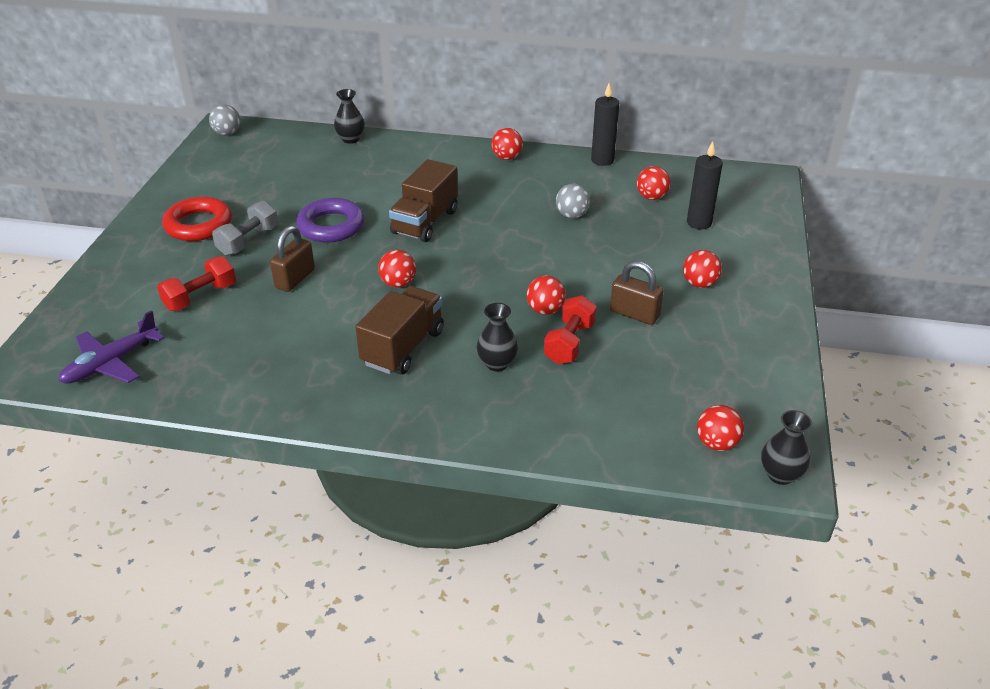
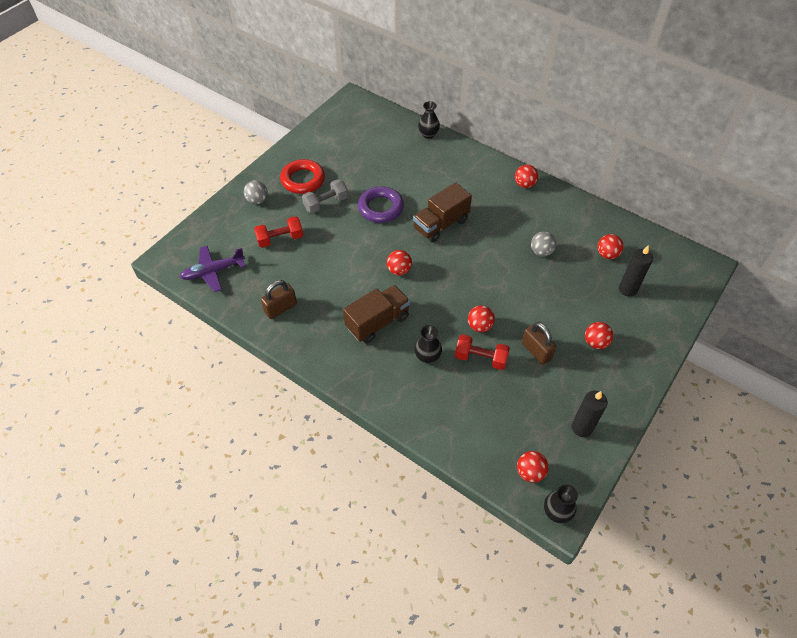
camera: 25 degrees right, 15 degrees up
(227, 133) = (353, 105): grey ball -> grey ball (257, 200)
(295, 279) = (339, 244): brown padlock -> brown padlock (280, 308)
(569, 343) = (480, 358): red dumbbell -> red dumbbell turned 60 degrees clockwise
(602, 160) = (591, 208): black candle -> black candle (582, 428)

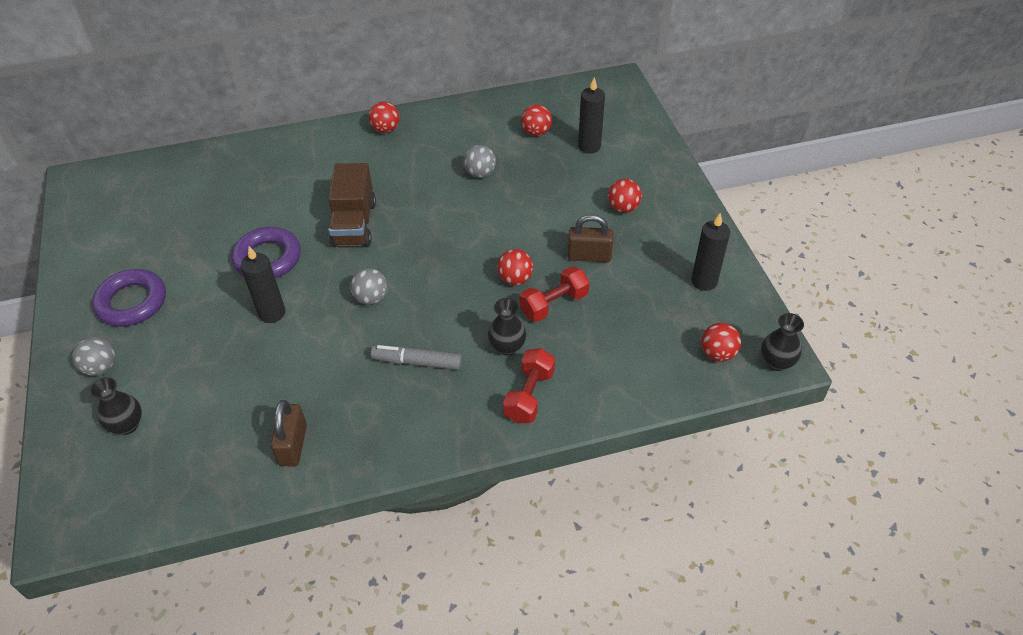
camera: 50 degrees left, 5 degrees down
(213, 272) = (151, 486): purple plane -> none
(280, 239) = (190, 381): red dumbbell -> red dumbbell (529, 395)
(303, 180) = (132, 302): red ring -> purple ring
(326, 203) = (196, 303): grey dumbbell -> none
(349, 237) = (272, 313): none -> black candle
(377, 322) = (417, 362): brown truck -> grey marker
(399, 270) = (371, 298): red ball -> grey ball
(428, 134) = (222, 154): black vase -> black vase (127, 425)

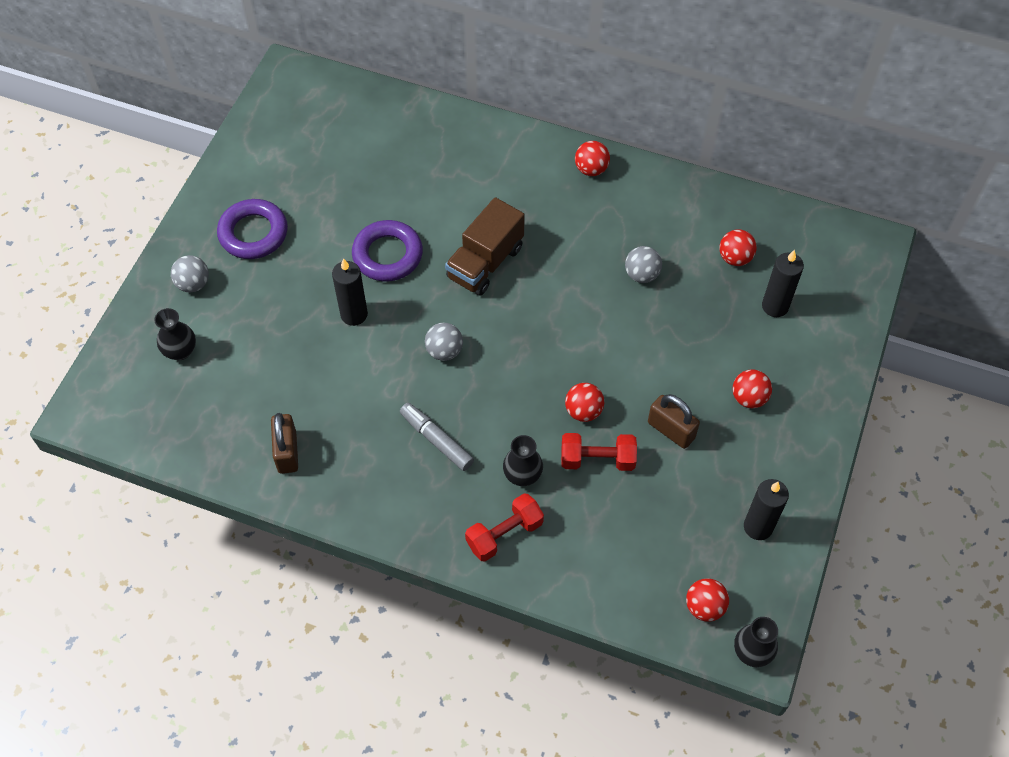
camera: 35 degrees right, 10 degrees up
(293, 445) = (287, 452): brown padlock -> brown padlock turned 45 degrees counterclockwise

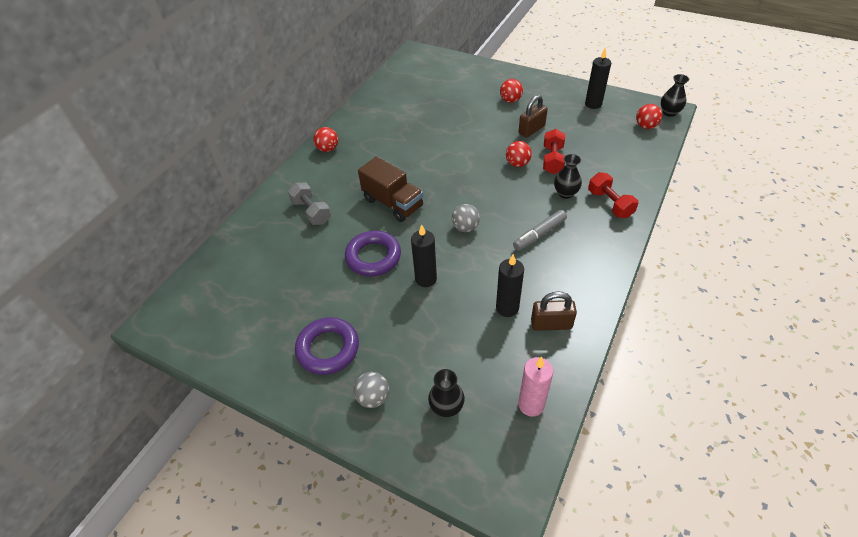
camera: 80 degrees left, 10 degrees down
(181, 430) = (531, 405): none -> pink candle
(462, 176) = (311, 212): none -> grey dumbbell
(641, 274) = (418, 133): grey ball -> none
(735, 258) = (413, 97): red ball -> none
(775, 306) = (449, 86): black candle -> black candle (507, 308)

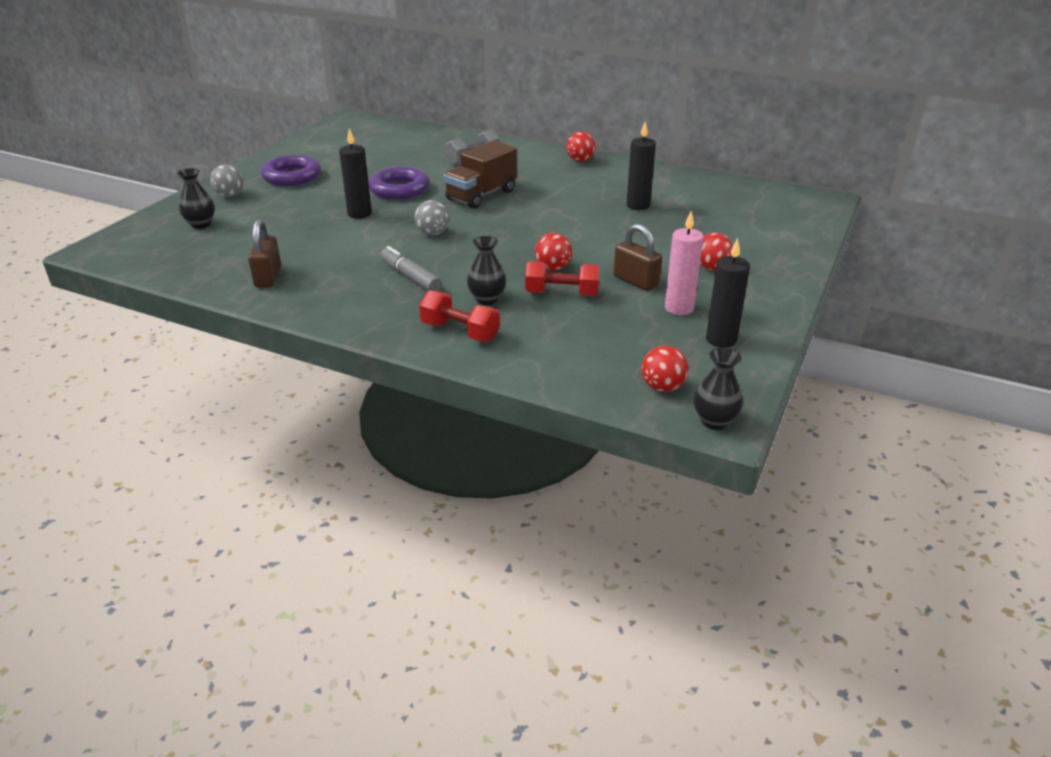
camera: 85 degrees right, 15 degrees down
(507, 308) = (301, 254): black candle -> black candle (638, 205)
(531, 405) = (177, 262): pink candle -> pink candle (679, 308)
(610, 204) = (460, 331): red dumbbell -> red dumbbell turned 60 degrees clockwise

